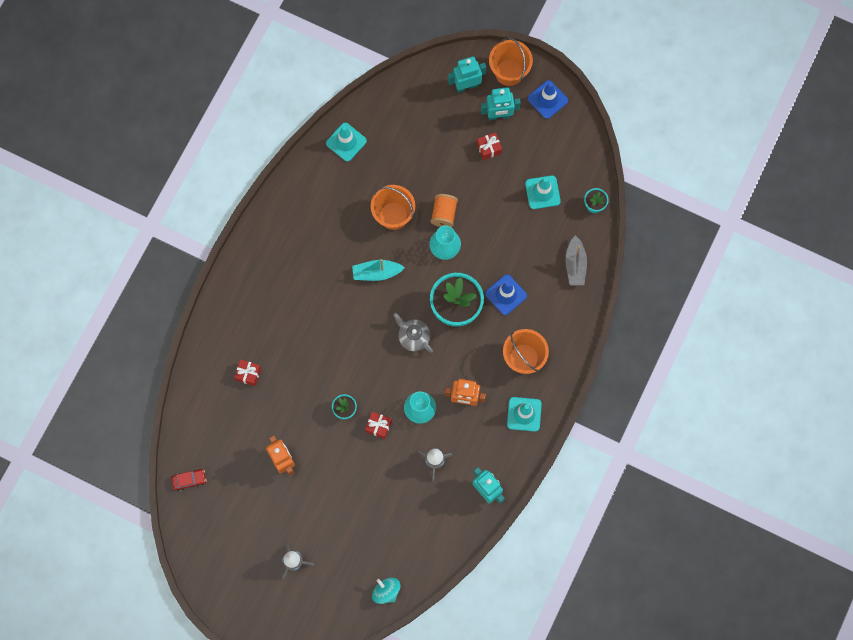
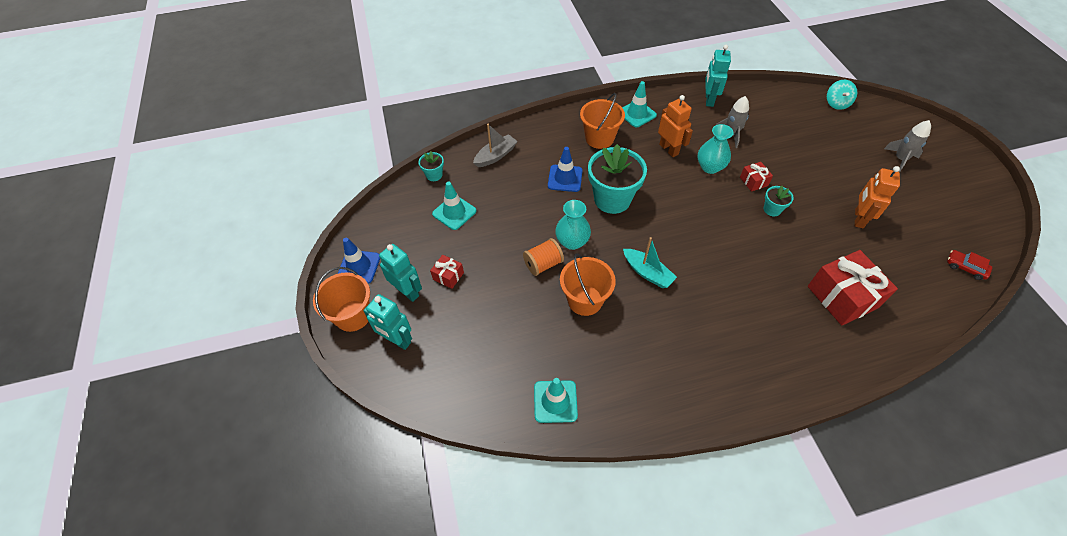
camera: 130 degrees left, 20 degrees down
(248, 374) = (842, 297): red gift -> red gift, size x2.09
(413, 337) = (665, 209): grey teapot -> none

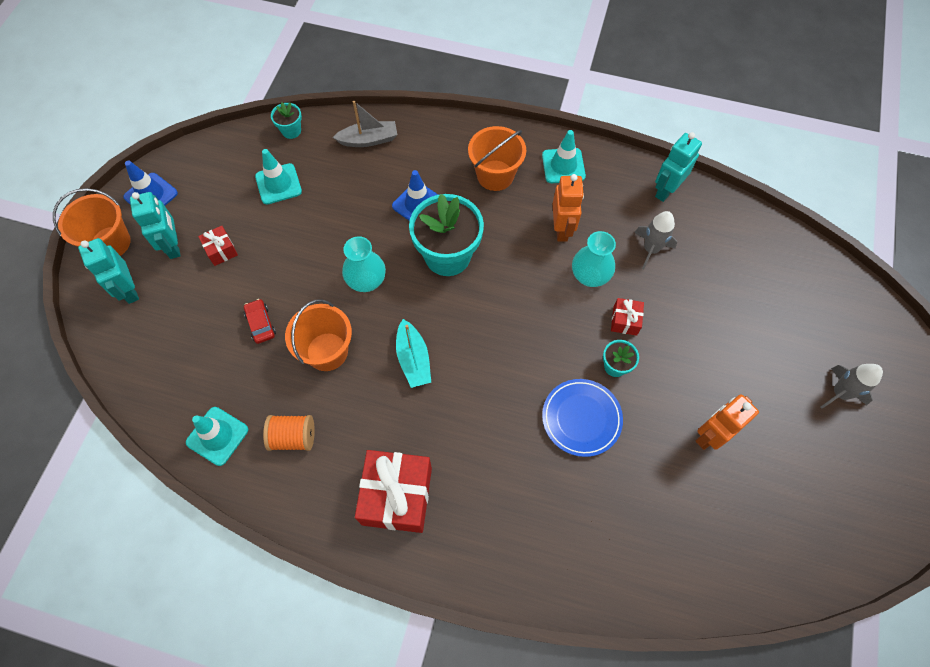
camera: 30 degrees right, 10 degrees up
(543, 264) = (318, 289): orange spool -> orange spool (293, 437)
(781, 250) = (581, 418): none -> blue plate
(836, 103) = (828, 277): turquoise spinning top -> none
(842, 297) = (600, 511): red gift -> red gift (397, 496)
(965, 267) = (784, 569): red car -> red car (261, 324)

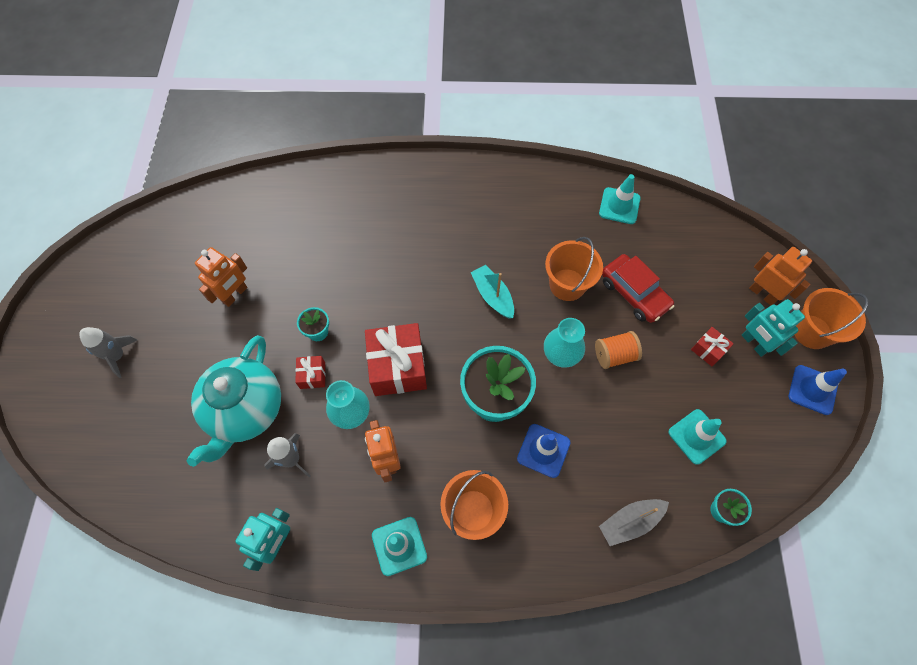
camera: 165 degrees right, 0 degrees up
(129, 290) = (763, 294): turquoise robot -> orange robot
(261, 324) = (634, 293): red car -> red car, size x1.82
(293, 437) = (563, 218): orange spool -> orange spool (614, 355)
(397, 496) = (470, 199): red gift -> red gift (398, 367)
(581, 418) = (342, 283): blue plate -> none
(695, 303) = (245, 411): none -> turquoise teapot

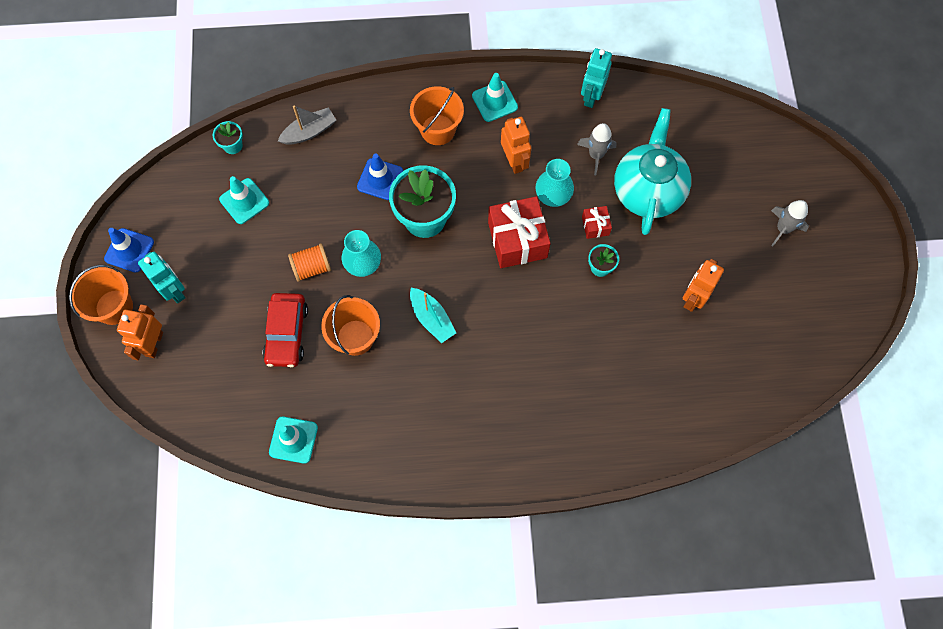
camera: 175 degrees right, 5 degrees up
(634, 293) = (287, 333): red car -> red car turned 135 degrees counterclockwise
(708, 350) = (220, 280): red gift -> none
(763, 294) = (153, 344): orange robot -> orange robot turned 60 degrees clockwise

